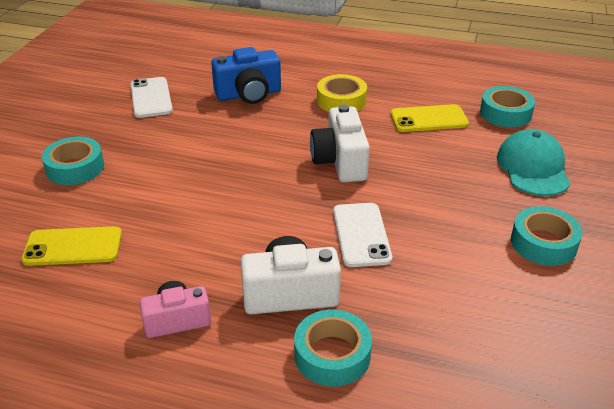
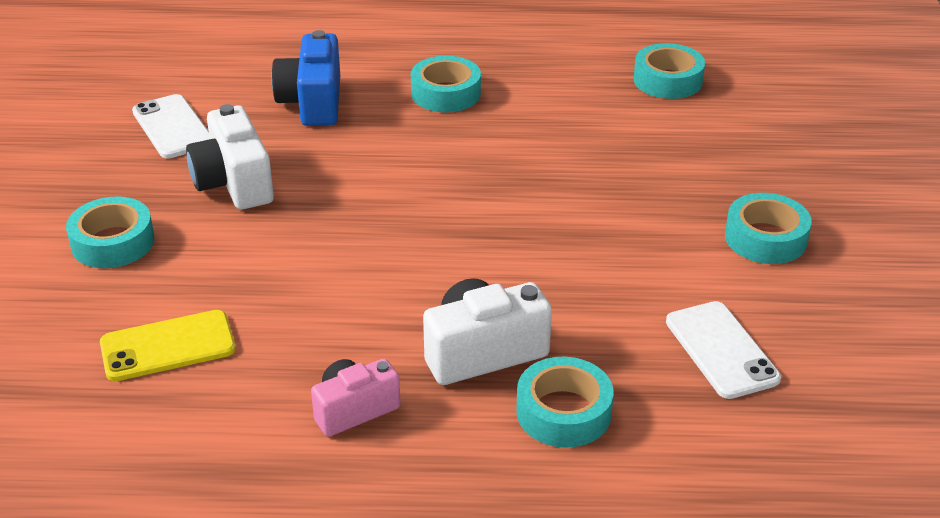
camera: 15 degrees left, 0 degrees up
(249, 94) = (313, 102): blue camera -> blue camera turned 120 degrees clockwise
(340, 162) = (478, 177): white camera -> white camera (234, 183)
(341, 101) = (446, 93): yellow tape -> turquoise tape
(361, 235) = (542, 266): white phone -> white phone (721, 350)
(428, 119) = (572, 102): yellow phone -> none
(533, 168) = (724, 147): turquoise cap -> none

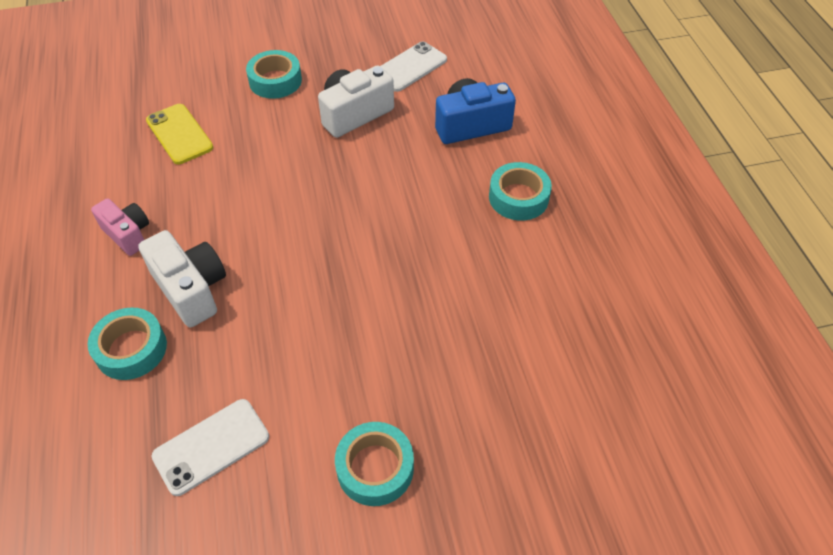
camera: 75 degrees right, 15 degrees up
(667, 80) = (618, 354): turquoise tape -> none

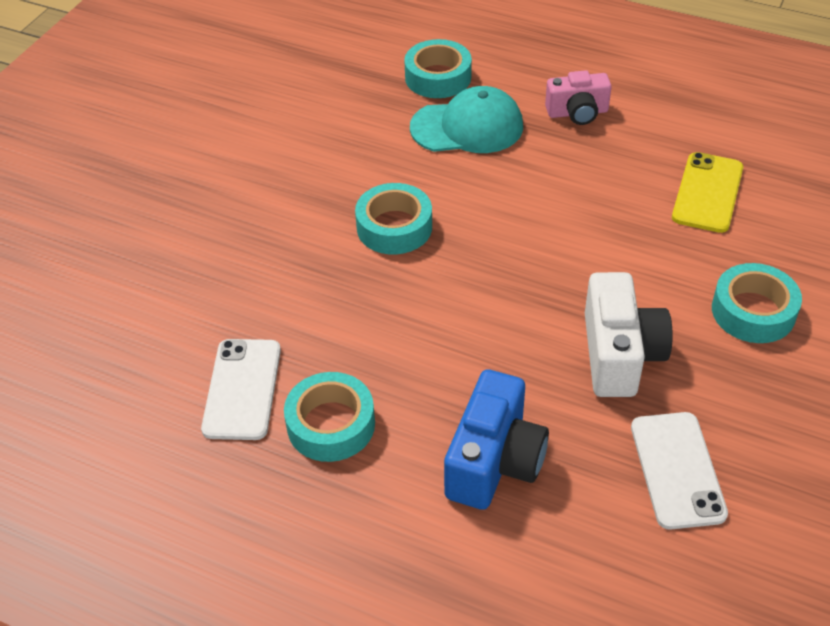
camera: 130 degrees right, 5 degrees down
(179, 134) = (707, 193): yellow phone -> yellow phone turned 75 degrees counterclockwise
(191, 289) = (467, 127): white camera -> turquoise cap
(211, 446) = (302, 87): white phone -> white phone (242, 389)
(375, 468) = (183, 156): turquoise tape -> turquoise tape (394, 227)

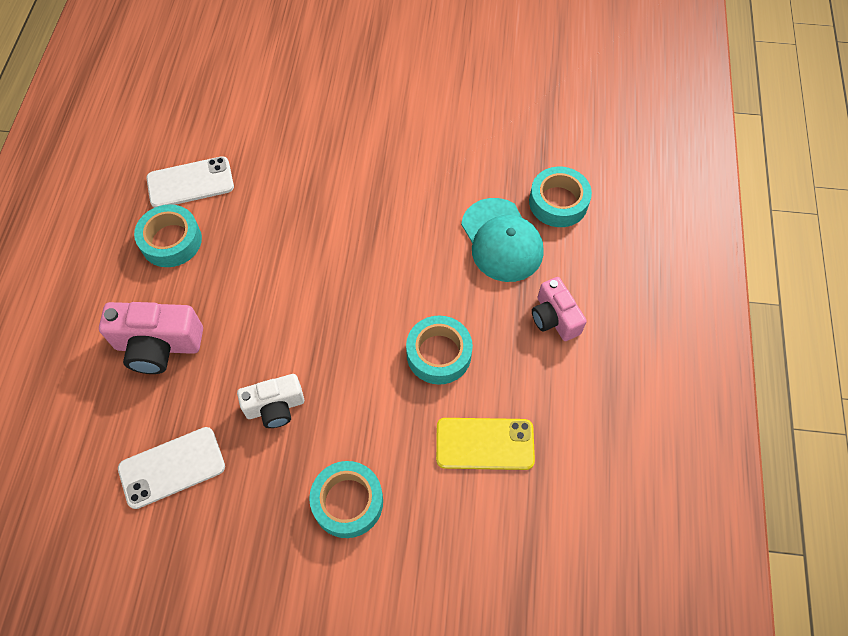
camera: 70 degrees right, 15 degrees up
(394, 227) = (367, 223): turquoise tape -> turquoise tape (439, 354)
(494, 461) = (158, 345): blue camera -> pink camera
(619, 354) = (275, 407): white camera -> white camera, size x0.66

